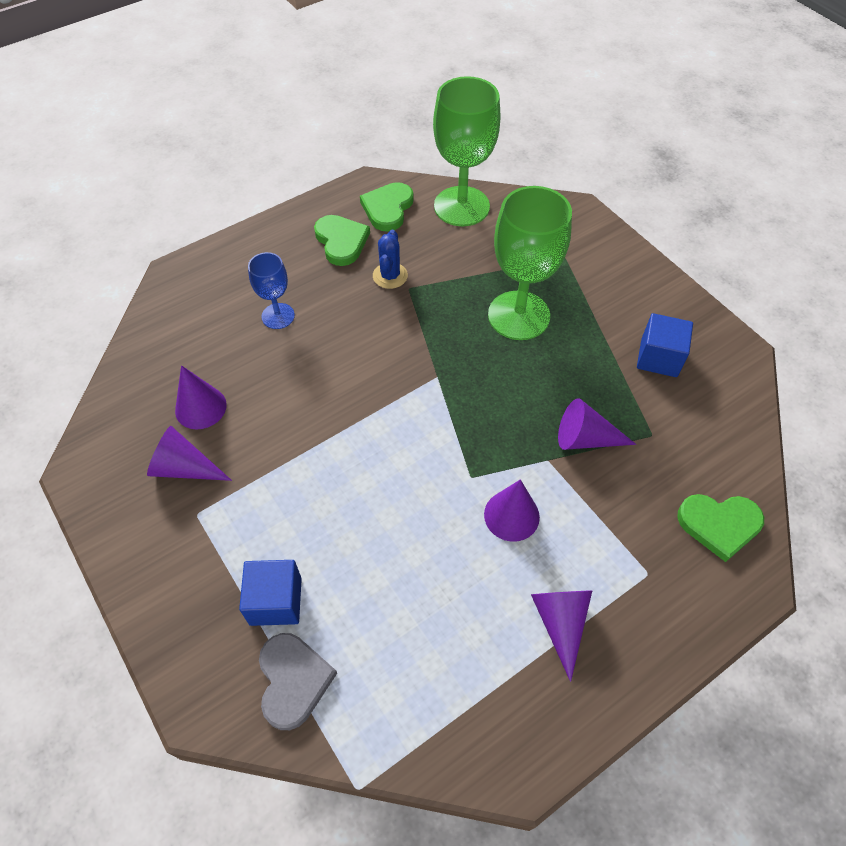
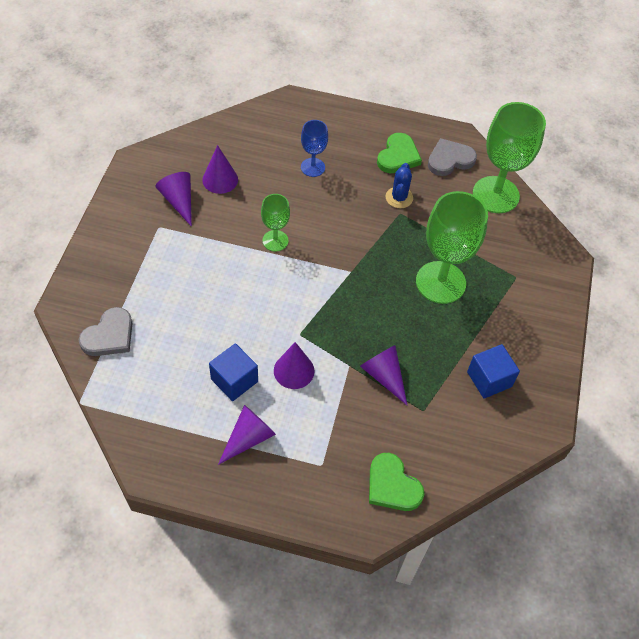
camera: 45 degrees right, 0 degrees up
(276, 601) = (143, 297): blue cube -> blue cube (234, 380)
(333, 414) = (275, 240): none -> green goblet
(388, 208) = (450, 159): green heart -> grey heart
(390, 276) = (399, 198): blue cactus -> blue cactus turned 45 degrees counterclockwise

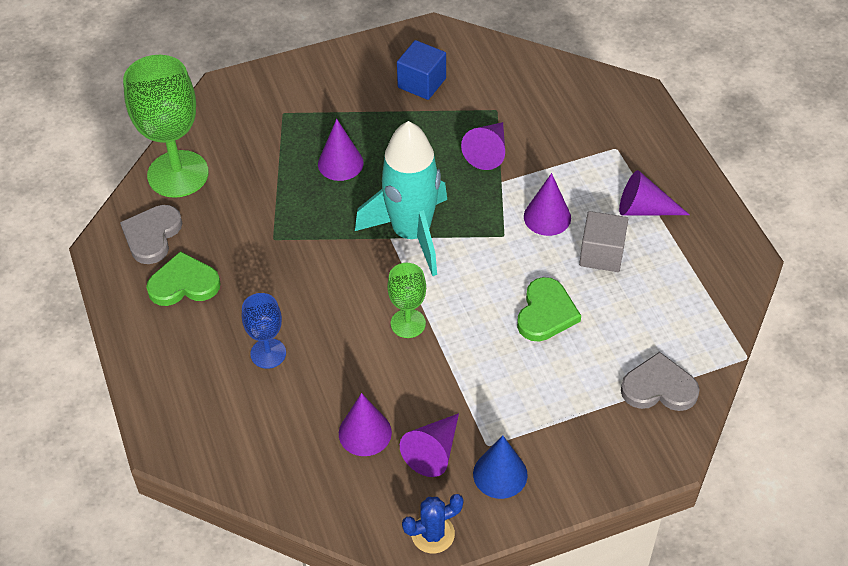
camera: 120 degrees left, 5 degrees down
(136, 221) = (500, 474): none -> blue cone
(234, 380) = (601, 254): blue cube -> grey cube
(345, 284) = (411, 233): none -> turquoise rocket
(392, 485) = (586, 96): green heart -> green heart (546, 313)
(399, 198) = (250, 250): blue cactus -> blue cactus (433, 534)
(440, 282) = (340, 163): green goblet -> purple cone
(450, 159) = (152, 235): grey heart -> grey heart turned 75 degrees clockwise

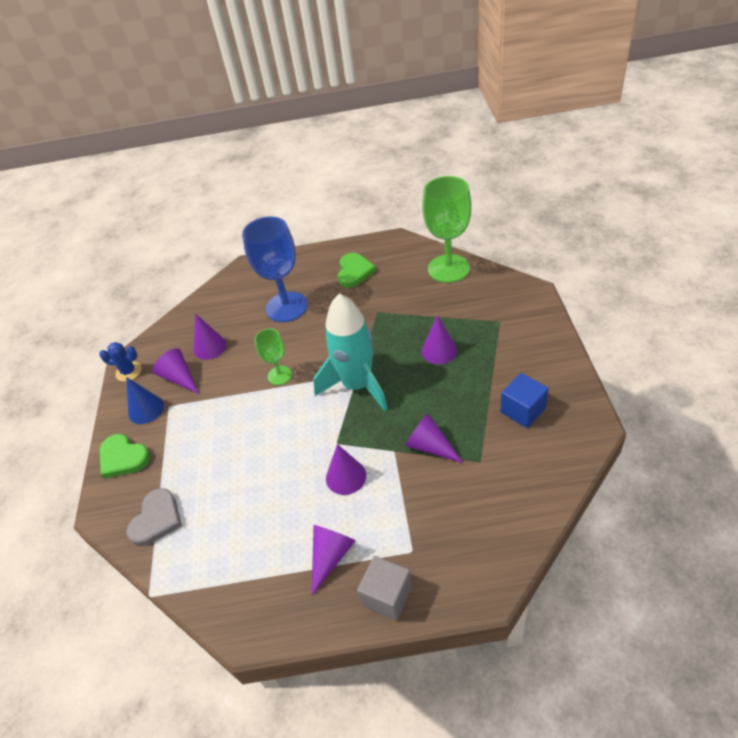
camera: 110 degrees right, 5 degrees down
(152, 235) = (398, 258): grey heart -> none
(268, 353) = (286, 307): blue goblet -> blue goblet, size x1.89
(433, 534) = (128, 372): blue cactus -> blue cactus turned 75 degrees counterclockwise
(546, 313) = (254, 458): green heart -> green heart (123, 458)
(601, 254) = (294, 509): grey cube -> grey cube (387, 596)

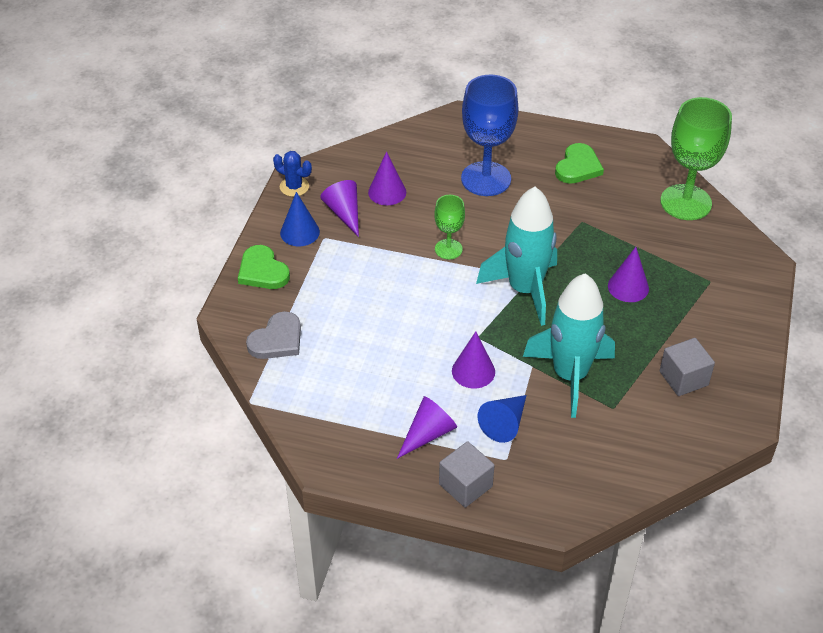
camera: 15 degrees right, 0 degrees up
(395, 516) = (505, 423): none -> blue cone
(430, 446) = (570, 375): purple cone -> turquoise rocket
(523, 410) = (683, 378): blue cube -> grey cube

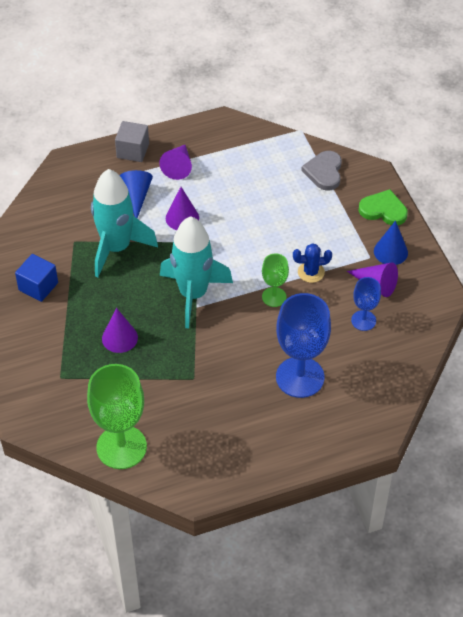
camera: 145 degrees right, 5 degrees up
(294, 187) = (435, 286): blue cactus -> blue cactus (311, 272)
(387, 192) = (363, 320): purple cone -> blue goblet
(578, 167) = (235, 434): green heart -> none
(683, 378) = (38, 286): grey cube -> blue cube

